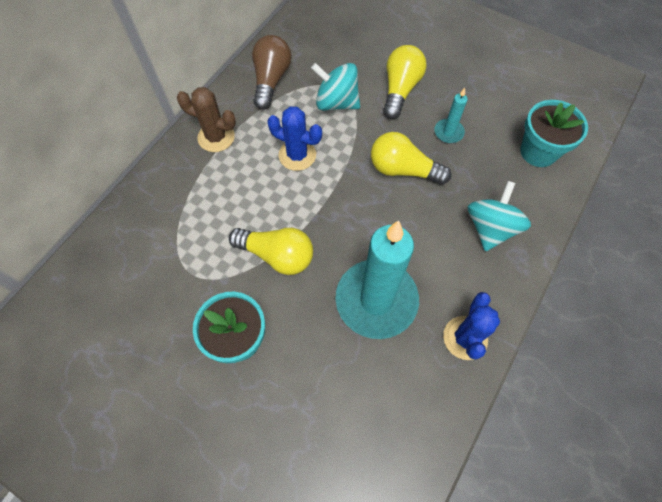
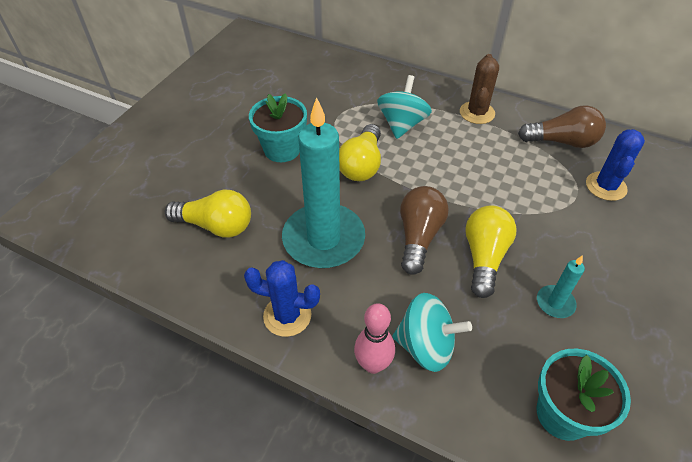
camera: 85 degrees right, 15 degrees down
(297, 155) = (475, 169): blue cactus -> blue cactus (606, 186)
(336, 102) = (555, 194): turquoise spinning top -> turquoise spinning top (402, 124)
(378, 216) = (419, 236): none -> brown light bulb
(400, 89) = (601, 252): yellow light bulb -> yellow light bulb (216, 226)
(509, 269) = (373, 364): none -> pink bowling pin

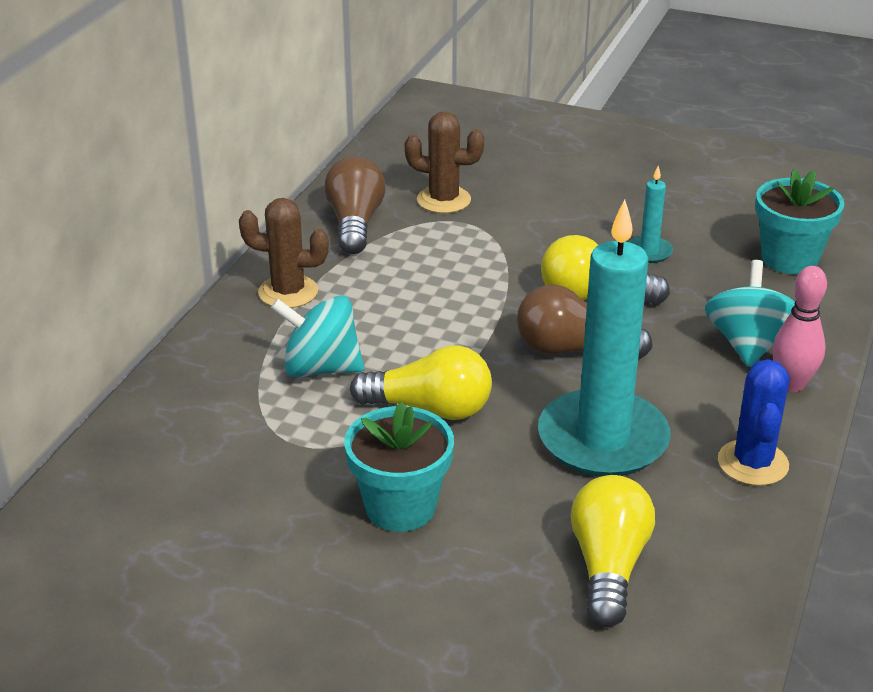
camera: 95 degrees left, 15 degrees down
(606, 186) = (443, 200): blue cactus -> brown cactus

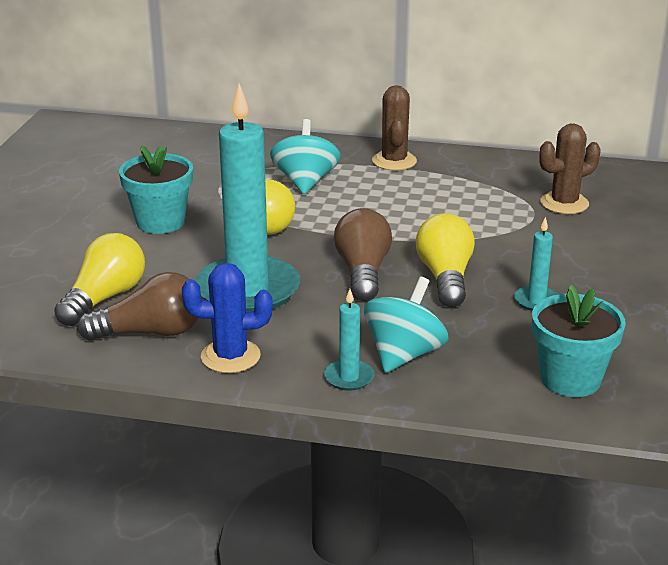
camera: 80 degrees right, 5 degrees down
(355, 223) = (503, 173): brown light bulb -> brown light bulb (150, 332)
(443, 200) = (564, 203): brown cactus -> brown cactus turned 60 degrees clockwise
(608, 566) = (105, 298): yellow light bulb -> yellow light bulb turned 60 degrees counterclockwise
(748, 344) = (404, 354): turquoise spinning top -> turquoise spinning top turned 60 degrees counterclockwise
(792, 384) = (349, 377): pink bowling pin -> turquoise candle

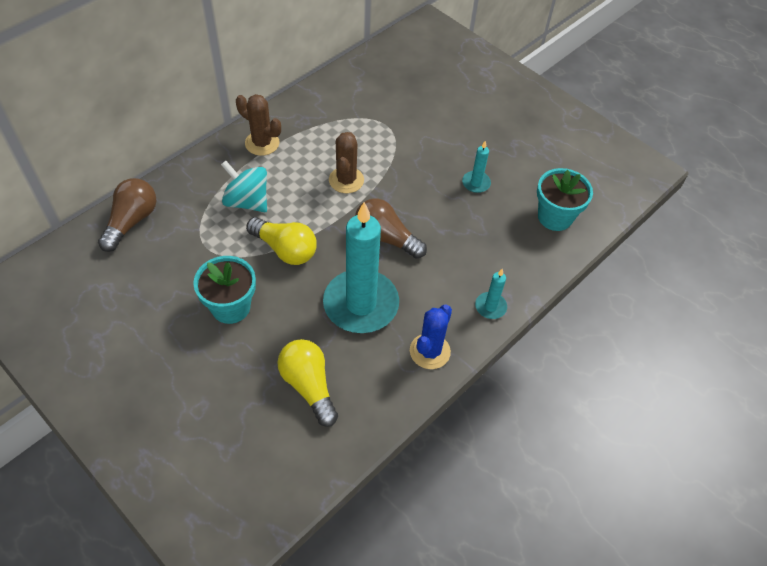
camera: 60 degrees left, 25 degrees up
(150, 332) = (372, 380): brown light bulb -> brown light bulb (131, 221)
(404, 354) = (485, 270): turquoise spinning top -> none
(445, 277) = (422, 205): yellow light bulb -> none
(564, 203) = (386, 105): brown cactus -> brown cactus (346, 180)

